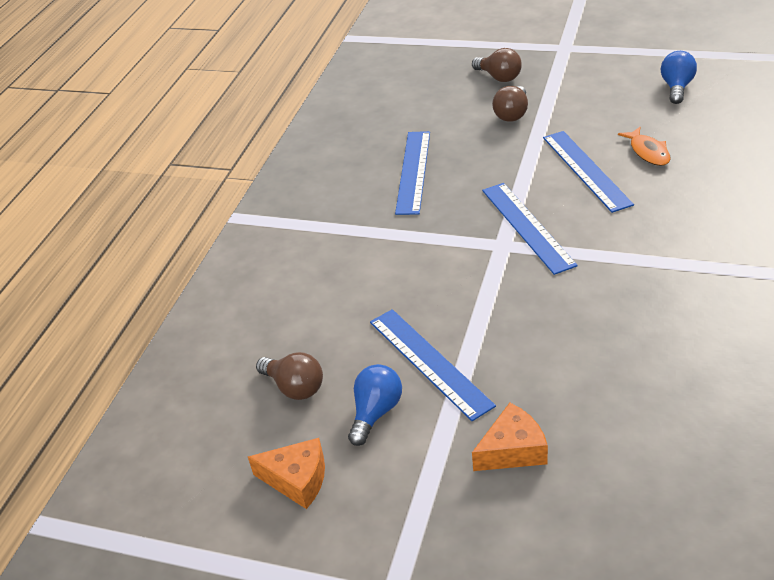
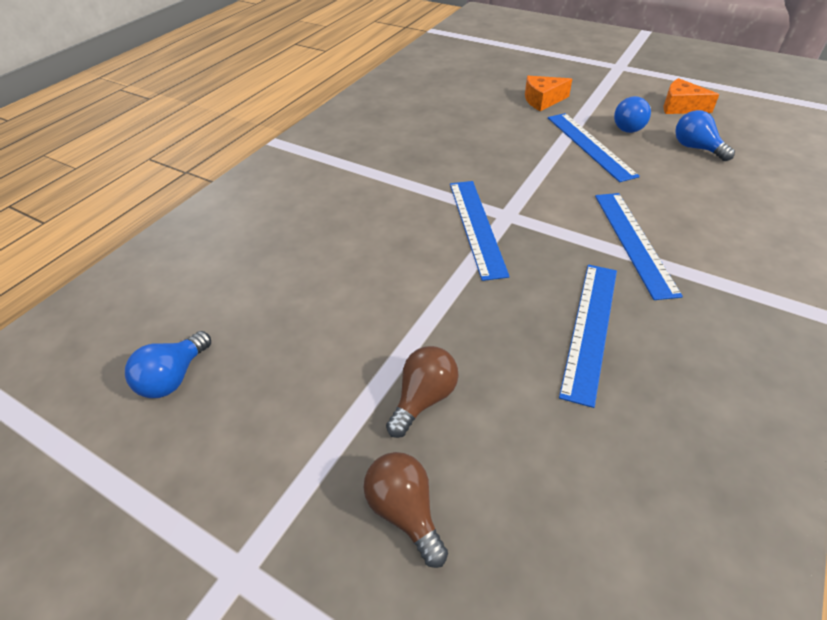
camera: 170 degrees left, 5 degrees up
(295, 387) = (696, 148): brown light bulb -> blue light bulb
(586, 170) = (383, 275): blue ruler -> blue ruler (634, 242)
(648, 152) = (302, 280): orange fish -> none

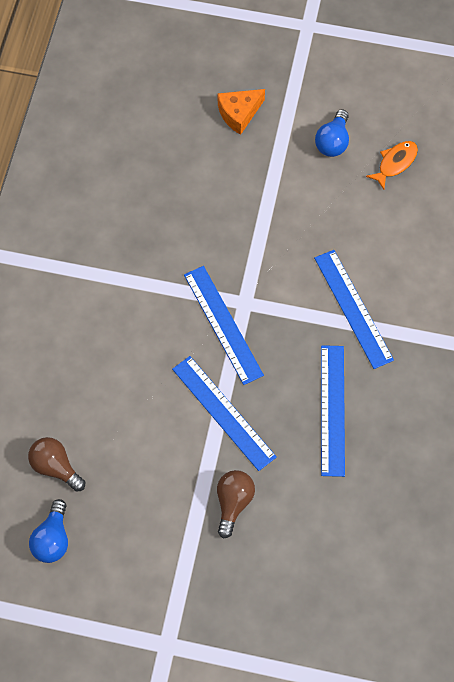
camera: 20 degrees left, 20 degrees up
(405, 511) = (247, 581): brown light bulb -> brown light bulb (56, 467)
(590, 145) = (298, 183): blue ruler -> blue ruler (223, 412)
(680, 107) = (377, 94): orange cheese -> none
(696, 148) = (395, 163): blue light bulb -> orange fish

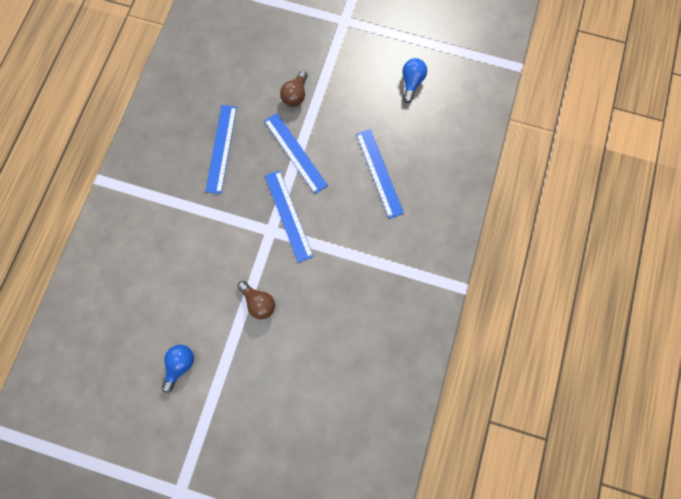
camera: 175 degrees left, 10 degrees up
(56, 467) = (409, 126): brown light bulb -> brown light bulb (259, 302)
(239, 114) = (253, 400): orange cheese -> none
(353, 308) = (193, 219): blue ruler -> blue ruler (379, 173)
(395, 163) = (134, 340): orange fish -> none

